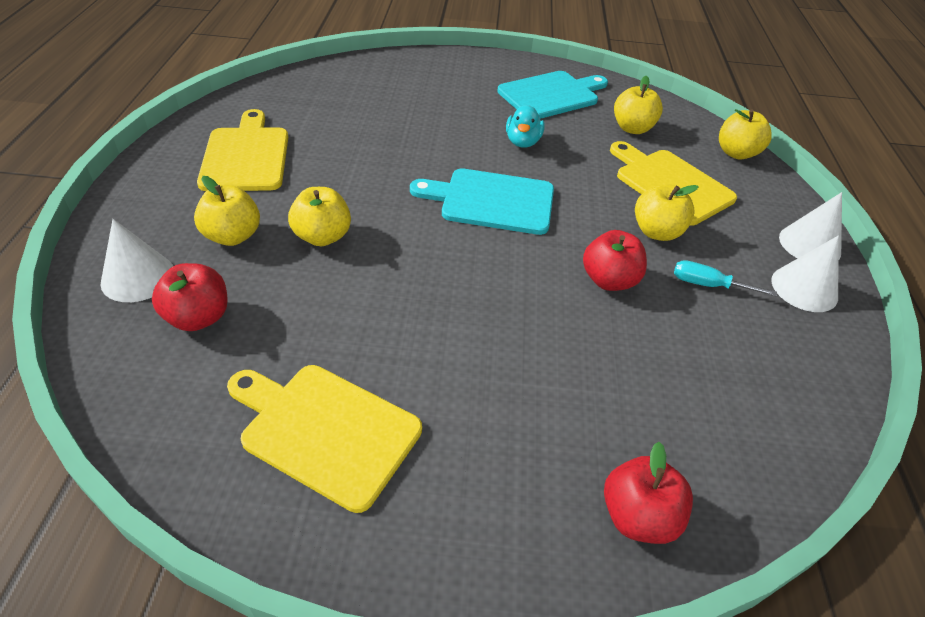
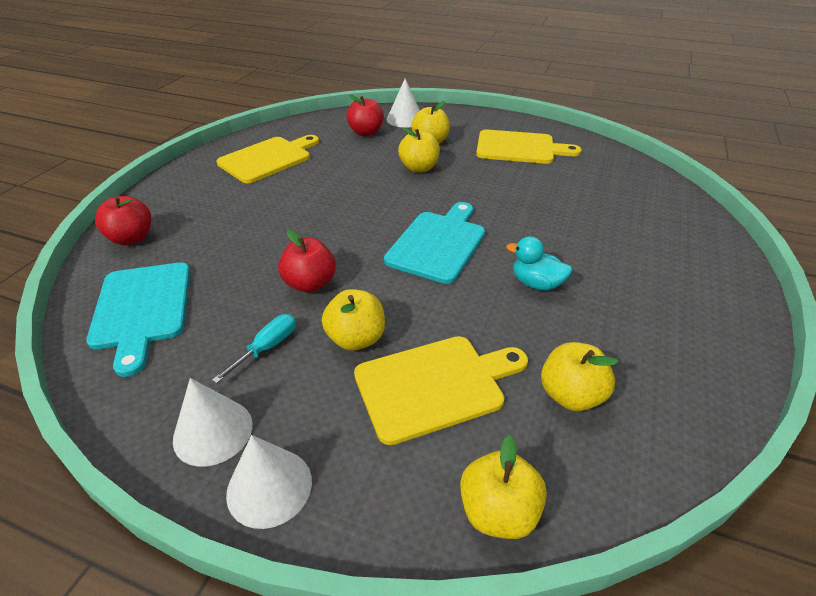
camera: 110 degrees right, 5 degrees down
(551, 95) = (654, 336): turquoise cutting board -> turquoise cutting board (142, 309)

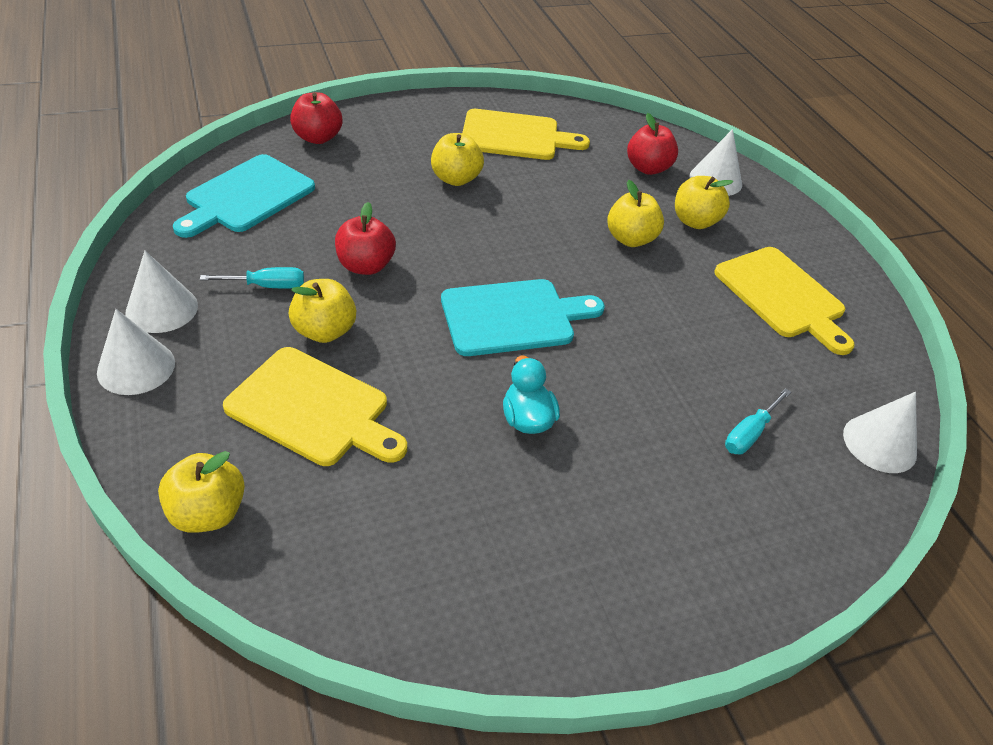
camera: 45 degrees right, 5 degrees up
(570, 395) = (383, 511): yellow apple -> yellow apple (456, 179)
(613, 210) = (749, 433): none -> turquoise screwdriver
(650, 177) = (879, 443): none -> white cone

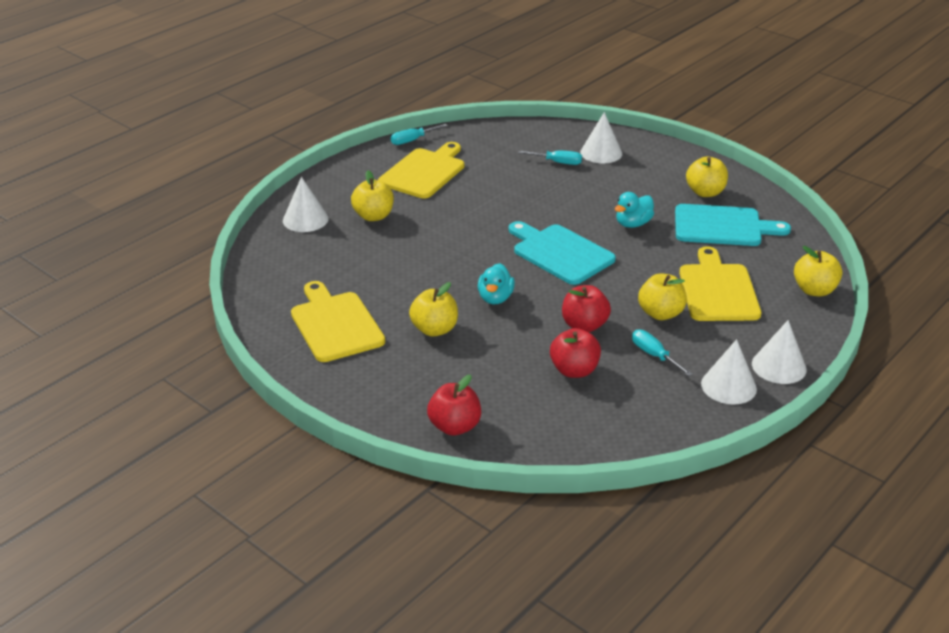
camera: 115 degrees left, 10 degrees down
(246, 196) = (578, 419): turquoise cutting board -> turquoise cutting board (722, 226)
(470, 232) = (495, 298): none -> turquoise duck
(630, 239) = (425, 235): yellow apple -> yellow apple (705, 192)
(647, 168) = (319, 250): red apple -> red apple (574, 370)
(879, 443) = (519, 130): white cone -> white cone (601, 153)
(880, 321) = (412, 140): none -> turquoise screwdriver

